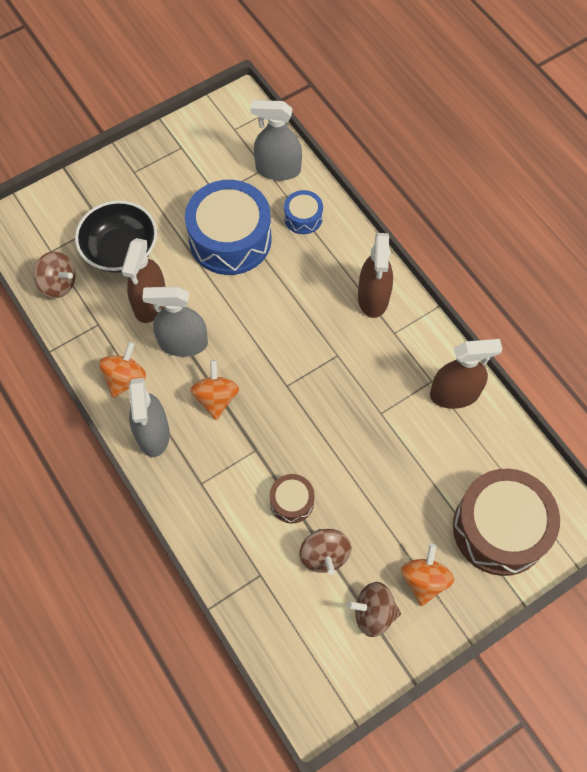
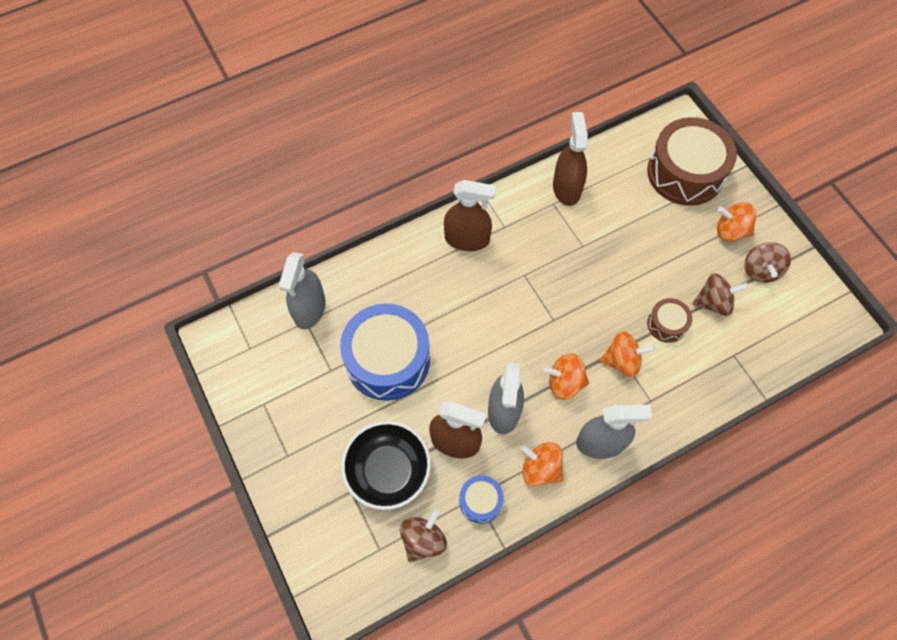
camera: 85 degrees left, 0 degrees up
(244, 454) = (622, 361): none -> orange spinning top
(303, 217) = (371, 290): blue drum -> blue drum (480, 501)

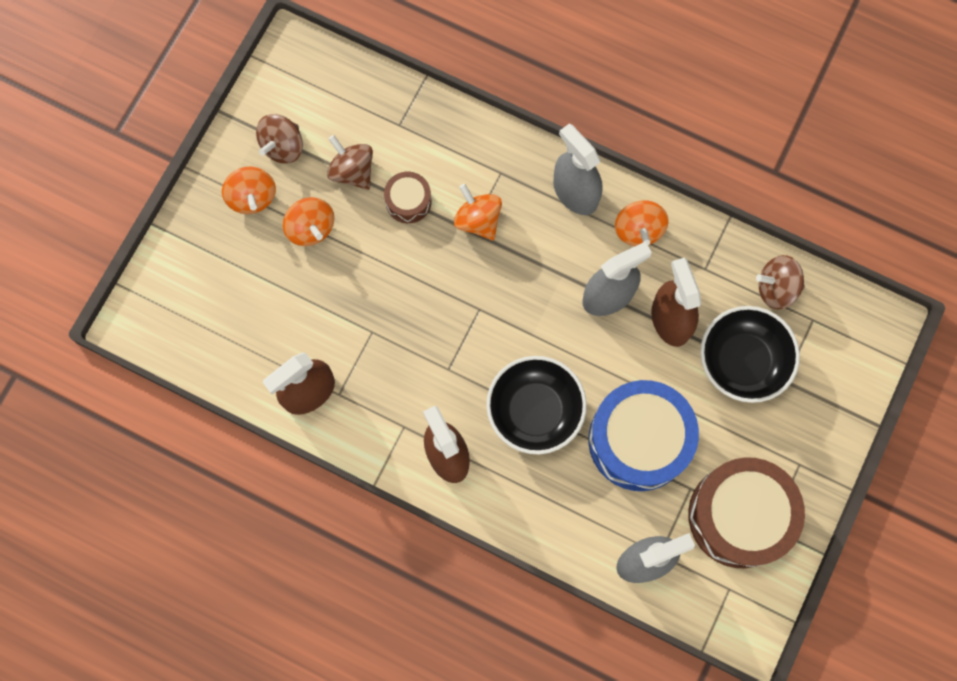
camera: 125 degrees left, 10 degrees up
(457, 308) = (534, 411): none -> black bowl
(480, 501) = (706, 262): blue drum -> none
(565, 383) = (539, 258): orange spinning top -> orange spinning top (311, 228)
(685, 173) = (204, 280): brown drum -> brown drum (739, 516)
(760, 270) = (283, 146): brown spinning top -> brown spinning top turned 150 degrees clockwise

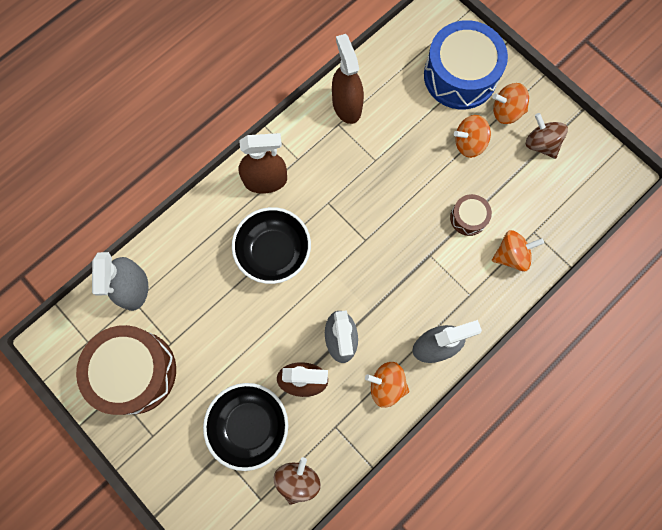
camera: 110 degrees right, 0 degrees up
(352, 171) = (505, 186): brown spinning top -> none
(478, 220) = (436, 263): orange spinning top -> orange spinning top (511, 255)
(639, 440) = (221, 319): blue drum -> blue drum (460, 76)

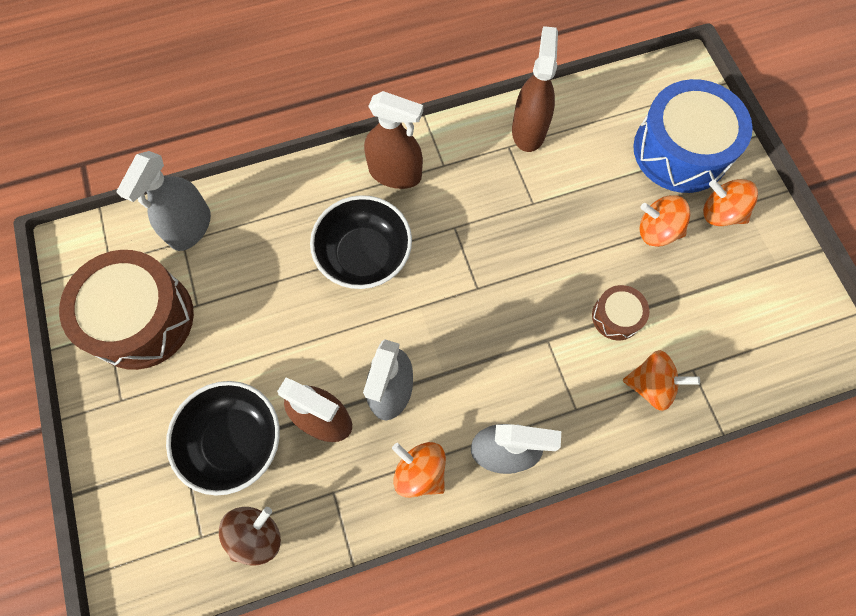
camera: 25 degrees right, 5 degrees down
(540, 144) = (748, 268): brown spinning top -> none

